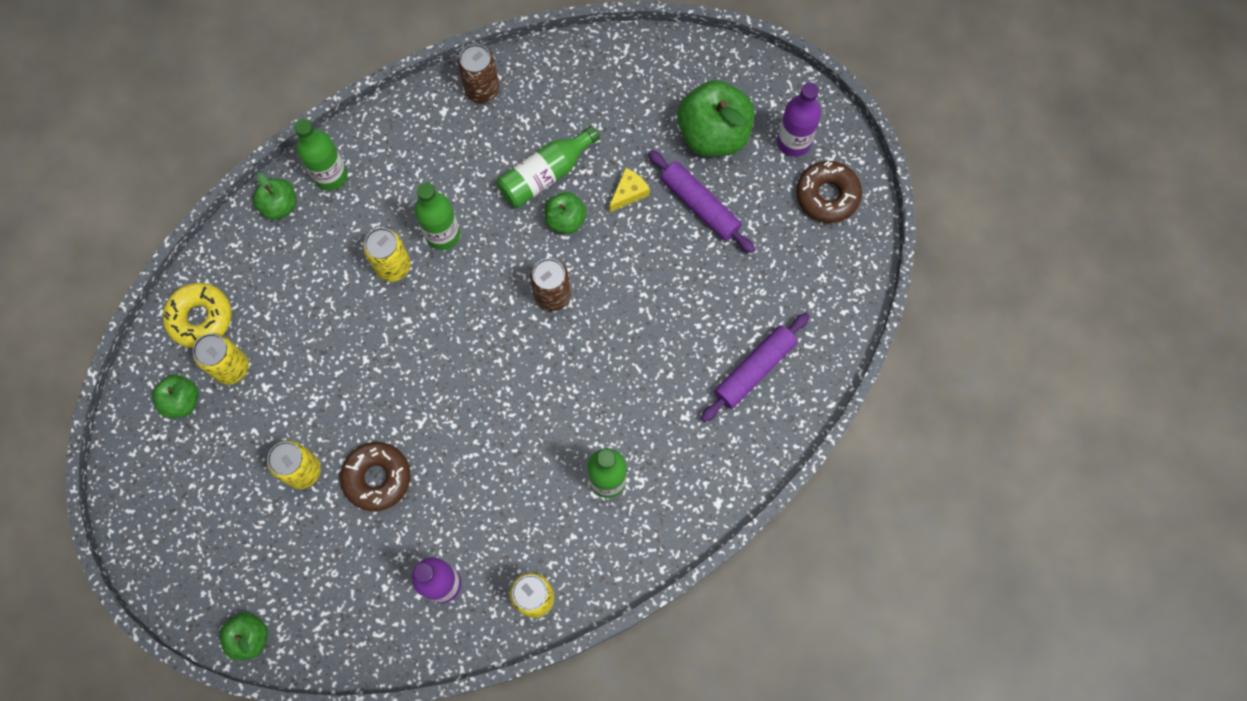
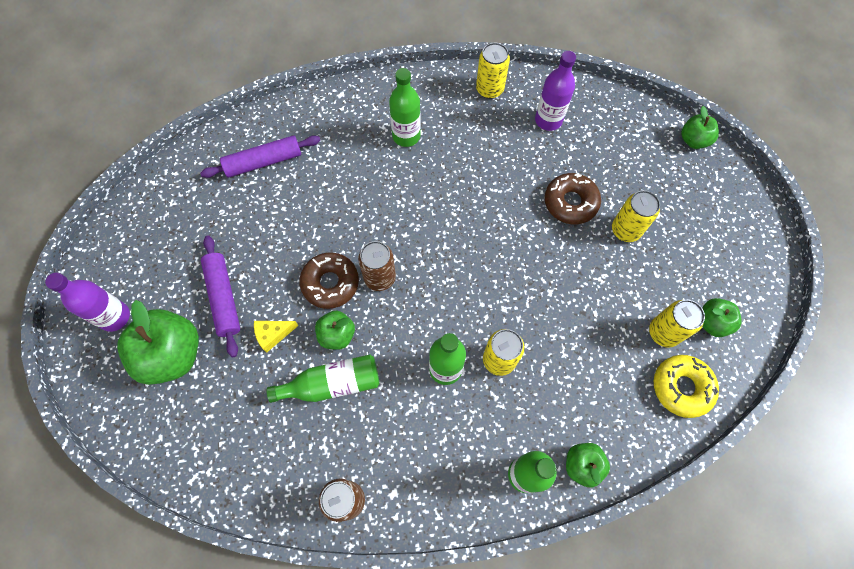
camera: 155 degrees left, 5 degrees down
(827, 195) = (122, 261): brown donut -> brown donut (330, 283)

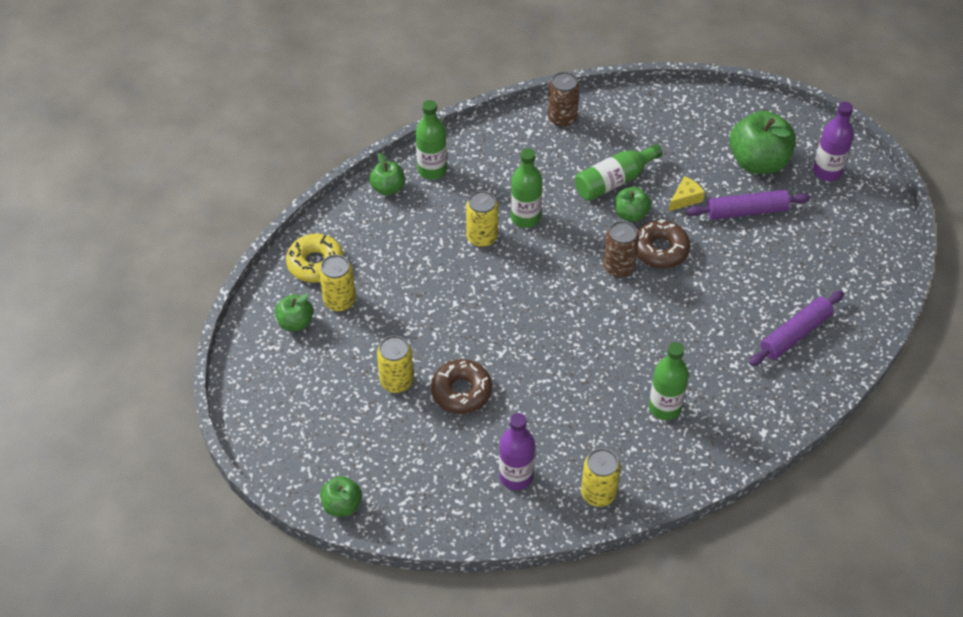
camera: 160 degrees right, 15 degrees down
(224, 298) = (746, 211): purple rolling pin -> purple rolling pin turned 60 degrees counterclockwise

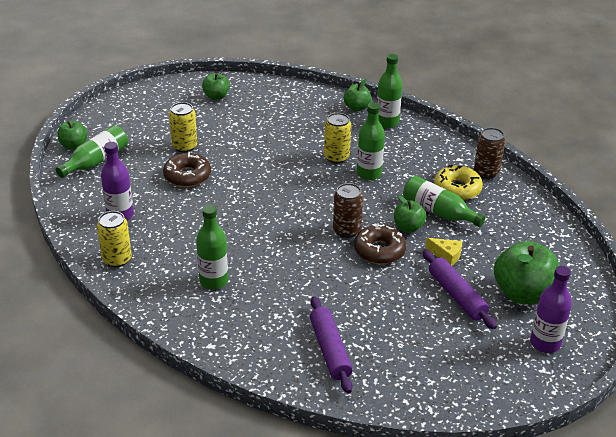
camera: 70 degrees right, 15 degrees down
(315, 263) = (270, 93): yellow donut -> yellow donut (457, 189)
(339, 301) = (243, 109): yellow can -> none
(389, 484) = (96, 161): none -> green bottle
(795, 334) = (330, 350): purple rolling pin -> purple rolling pin turned 45 degrees clockwise

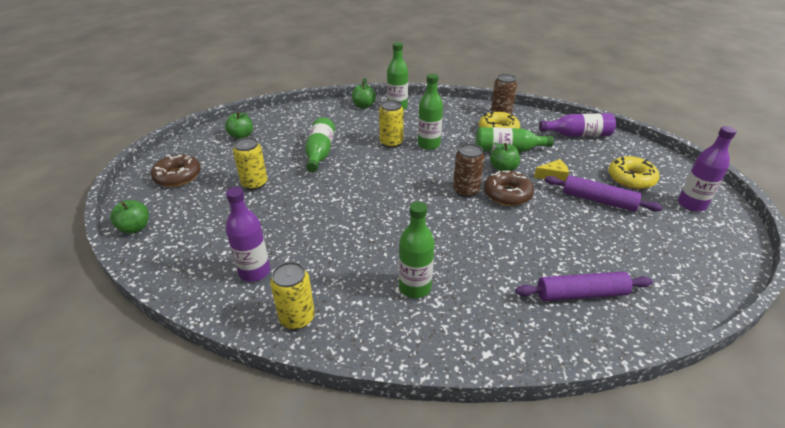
camera: 35 degrees left, 0 degrees up
(96, 161) = (175, 232): green bottle -> green bottle (320, 153)
(187, 176) = (284, 206): brown donut -> brown donut (178, 176)
(330, 350) = (581, 294): purple rolling pin -> purple rolling pin turned 45 degrees counterclockwise
(522, 293) = (631, 178): green apple -> yellow donut
(536, 229) = (578, 135): none -> purple bottle

